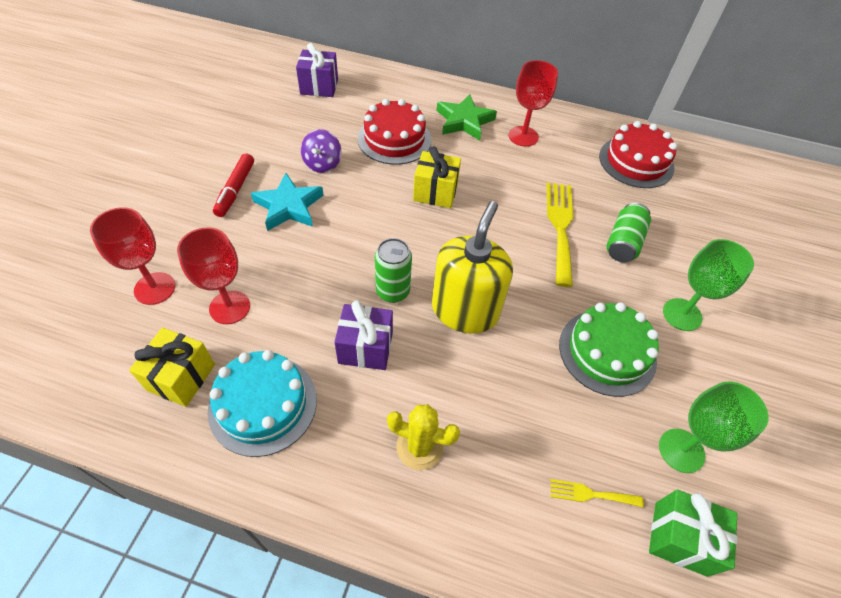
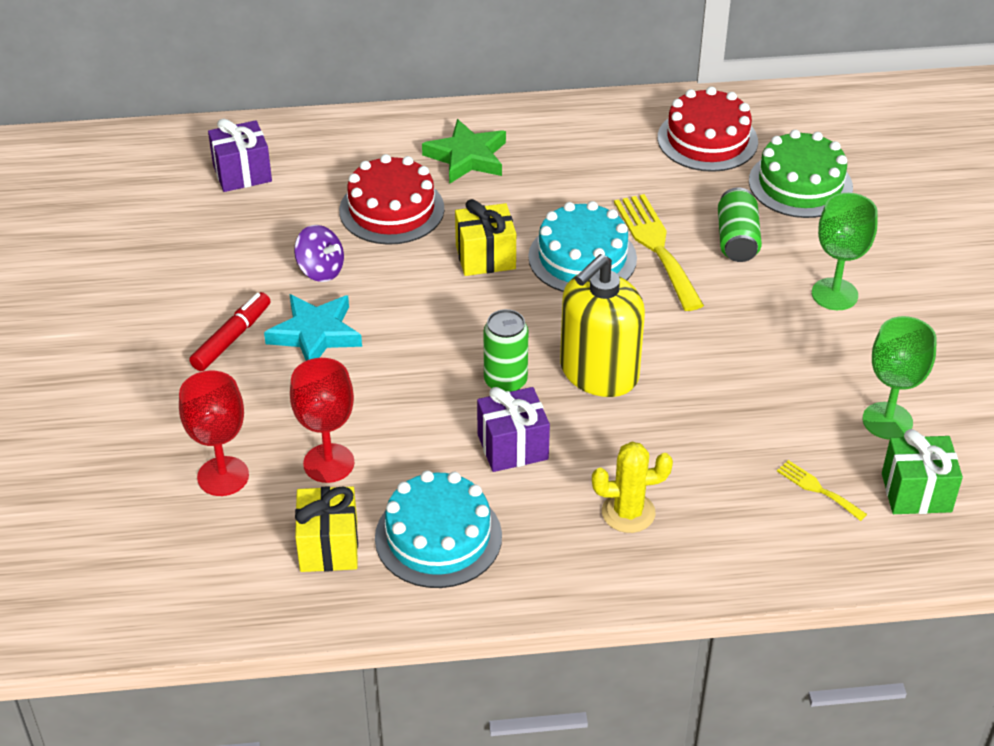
camera: 20 degrees left, 10 degrees down
(235, 190) = (232, 338): red marker -> red marker turned 135 degrees counterclockwise
(322, 164) = (320, 270): purple spinning top -> purple spinning top turned 45 degrees counterclockwise
(465, 310) = (599, 372): yellow soap dispenser -> yellow soap dispenser turned 135 degrees counterclockwise
(502, 216) = (582, 258): none -> turquoise cake
(523, 136) = (553, 152): red goblet -> none
(591, 494) = (817, 489): yellow fork -> yellow fork turned 60 degrees clockwise
(607, 352) = (773, 358): green cake -> green cake (800, 184)

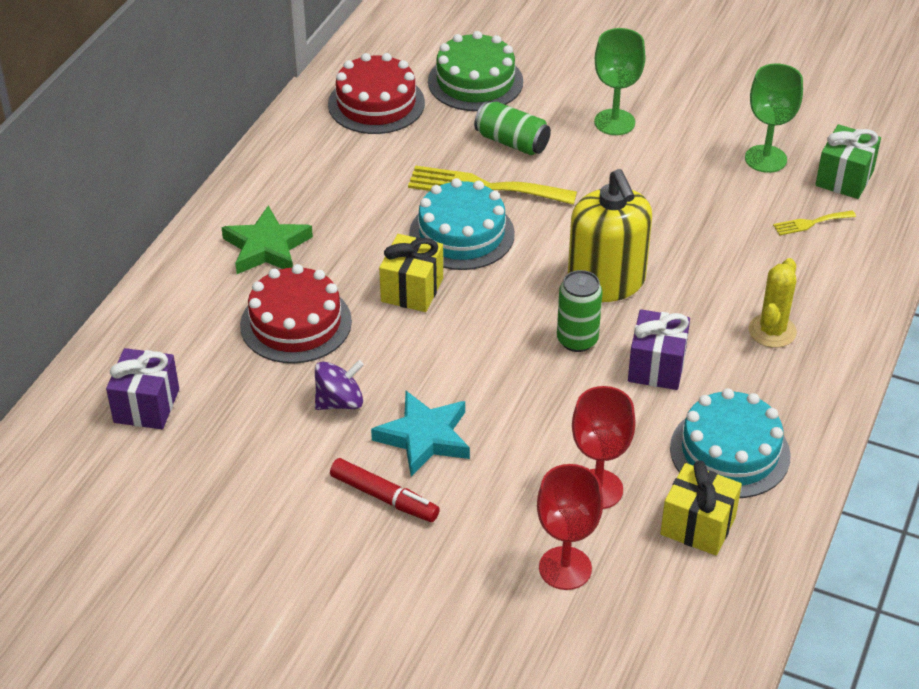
camera: 60 degrees left, 0 degrees up
(232, 338) = (384, 498): red marker -> red marker turned 150 degrees clockwise

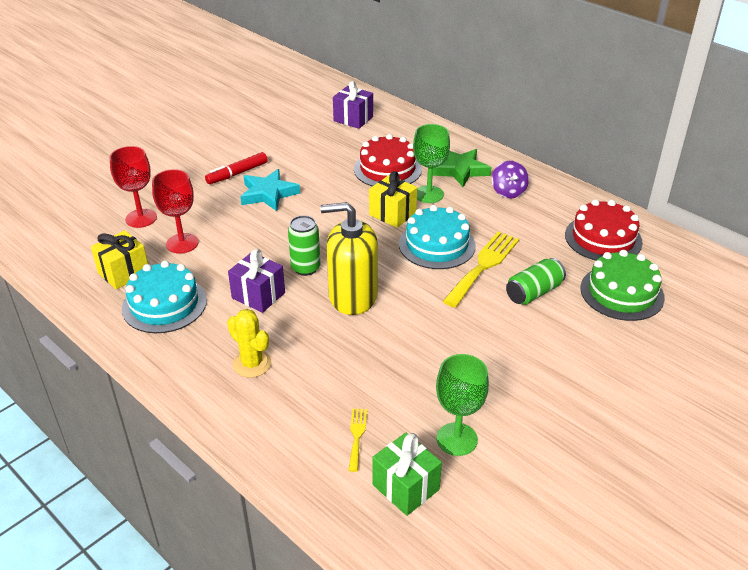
camera: 110 degrees right, 5 degrees down
(339, 402) = (315, 172): purple spinning top -> purple spinning top (508, 192)
(614, 122) = (543, 356): green goblet -> green goblet (429, 194)

